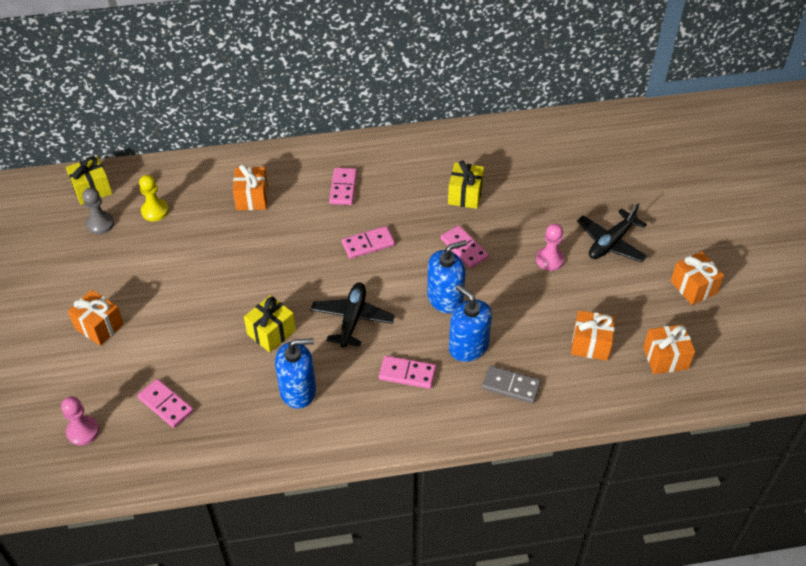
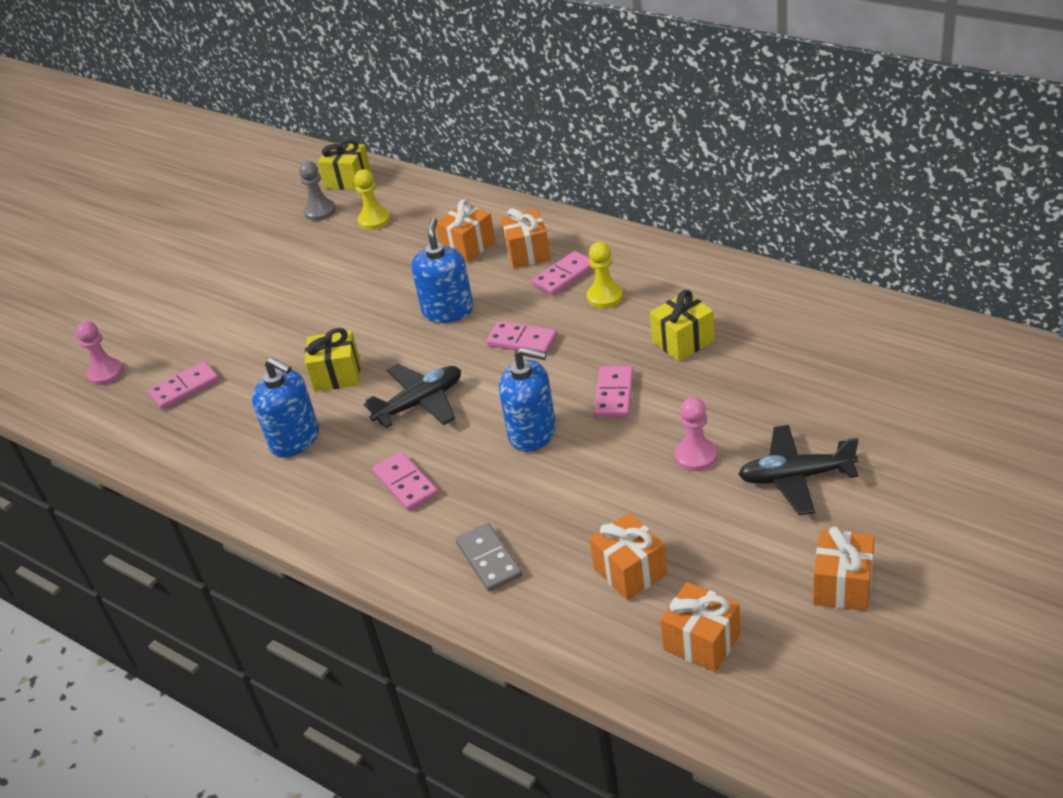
camera: 50 degrees right, 10 degrees down
(99, 326) = (217, 295): orange gift -> orange gift (527, 253)
(166, 404) = (184, 388): pink domino -> pink domino turned 60 degrees clockwise
(385, 189) = (604, 297): none -> yellow pawn
(468, 346) = (496, 494): blue soap dispenser -> blue soap dispenser (448, 311)

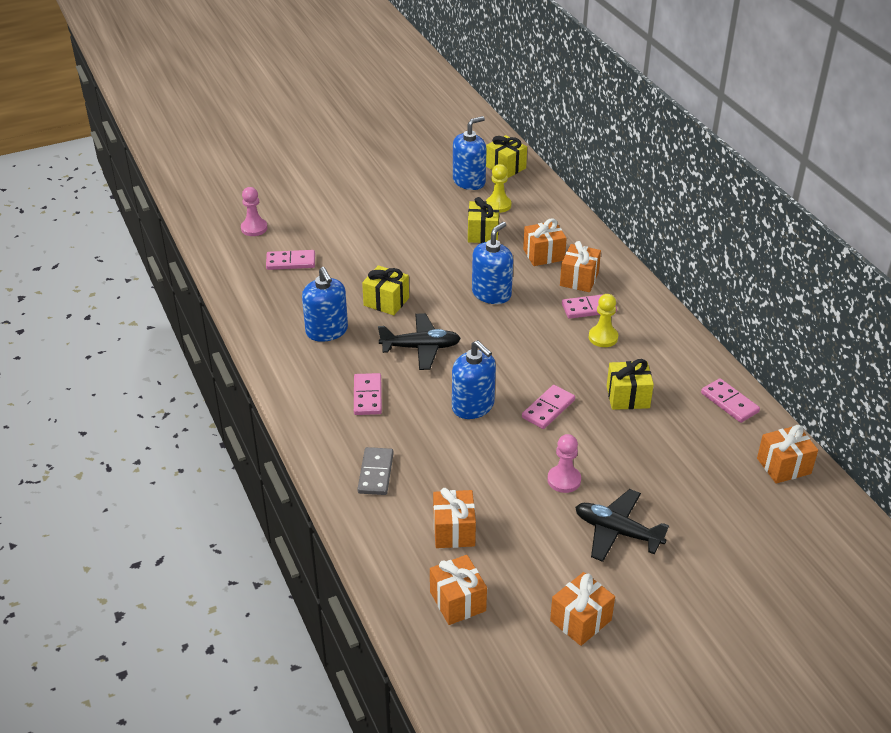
camera: 25 degrees right, 0 degrees up
(320, 211) = (469, 181): grey pawn -> blue soap dispenser
(383, 255) = (483, 233): none -> yellow gift
(522, 341) = (521, 340): pink domino -> pink domino (729, 402)
(890, 328) = (783, 466): none -> orange gift

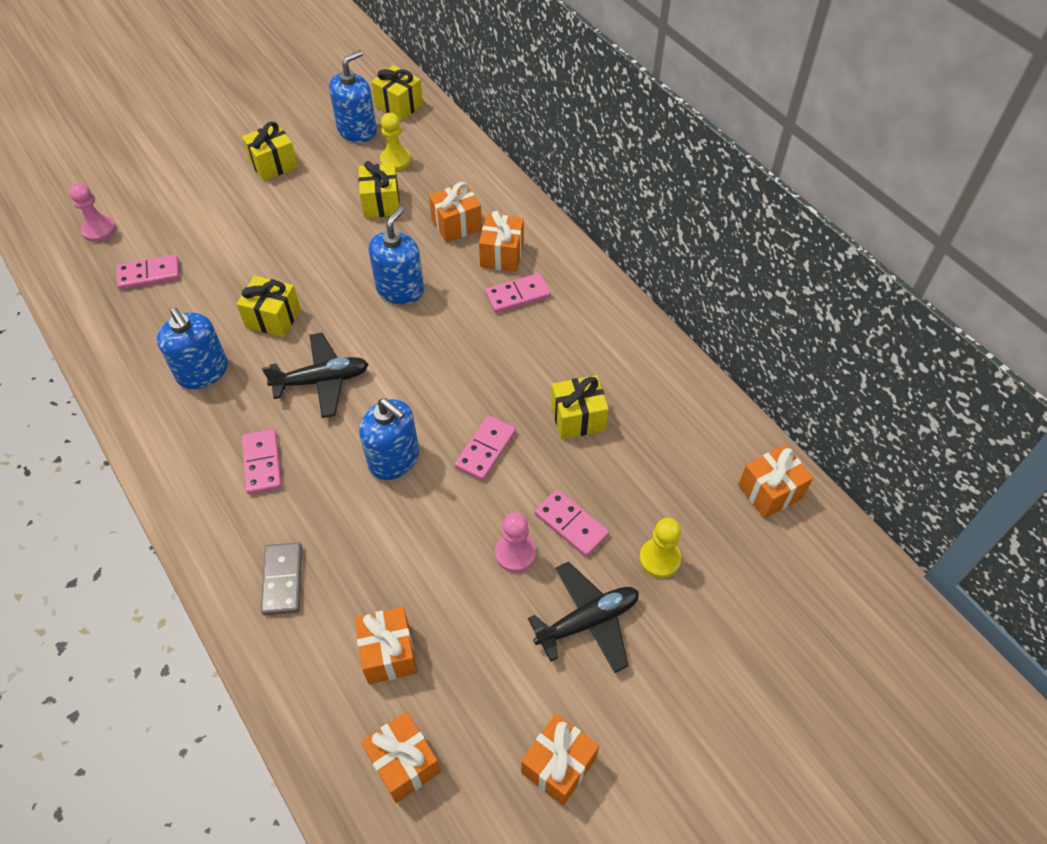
camera: 10 degrees left, 15 degrees up
(397, 198) = (273, 164): none -> yellow gift
(603, 337) = (539, 335): yellow pawn -> yellow pawn (659, 559)
(617, 532) = (588, 621): black plane -> black plane turned 135 degrees clockwise
(729, 402) = (696, 409): pink domino -> pink domino (571, 524)

